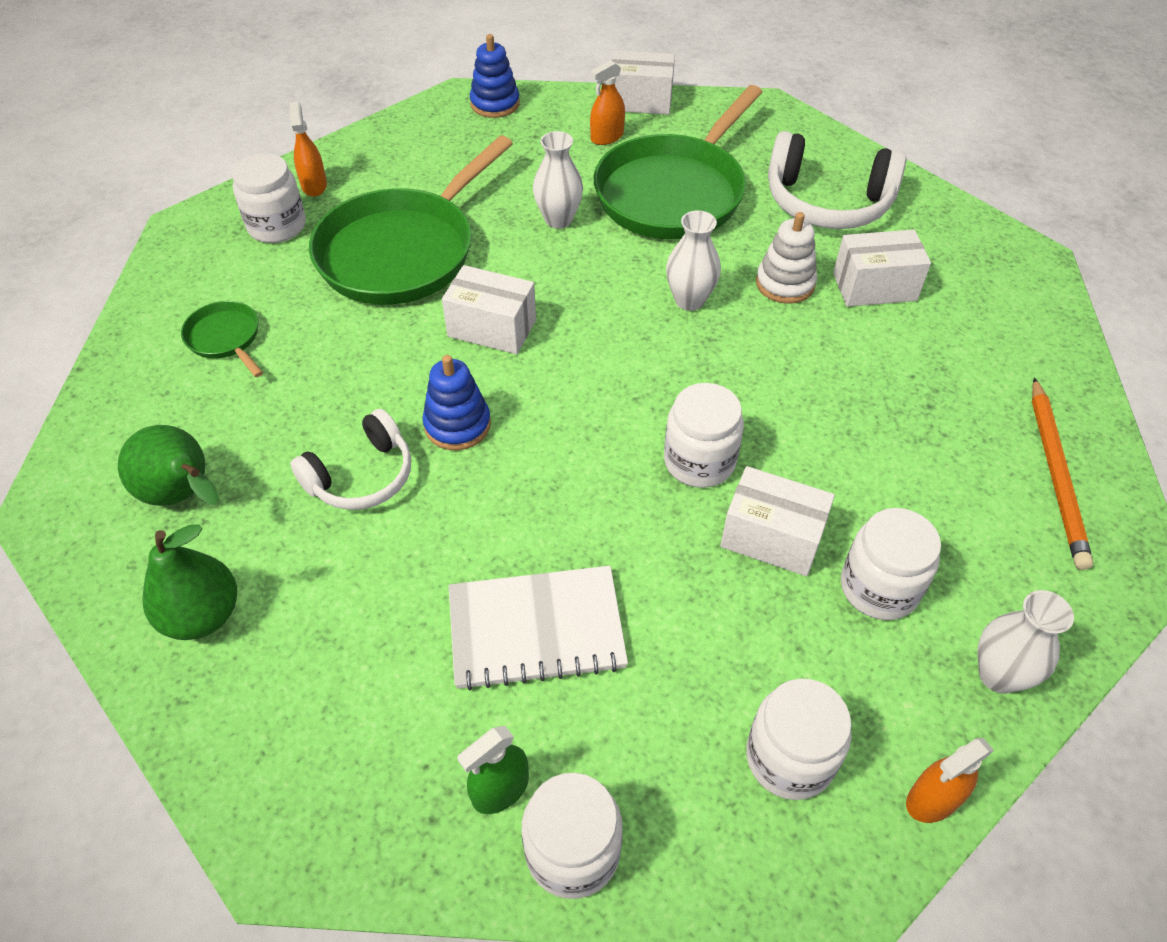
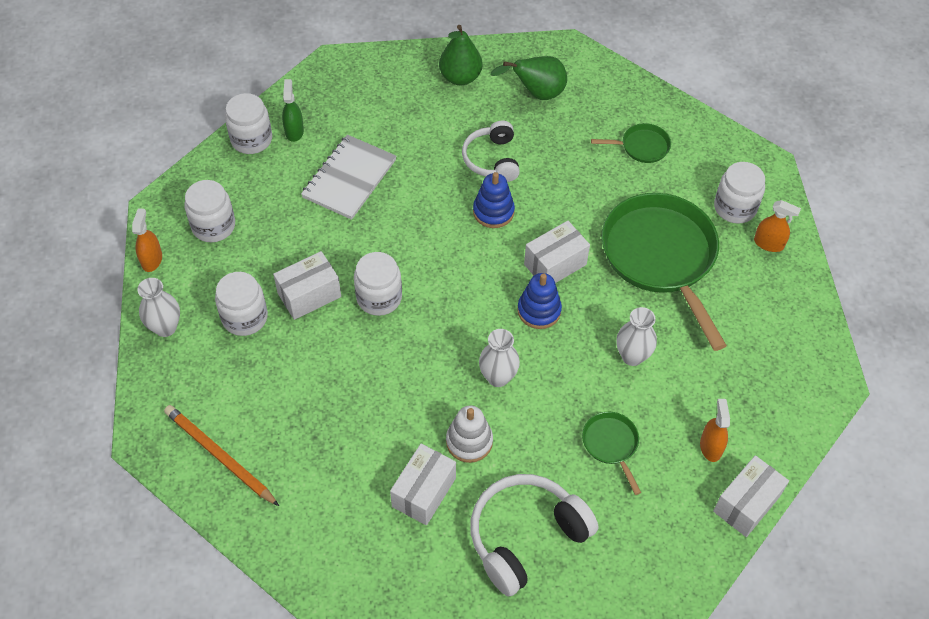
camera: 125 degrees right, 5 degrees up
(495, 104) = (807, 399): blue stacking toy -> blue stacking toy (539, 310)
(674, 192) = (611, 444): green pan -> green pan, size x0.44

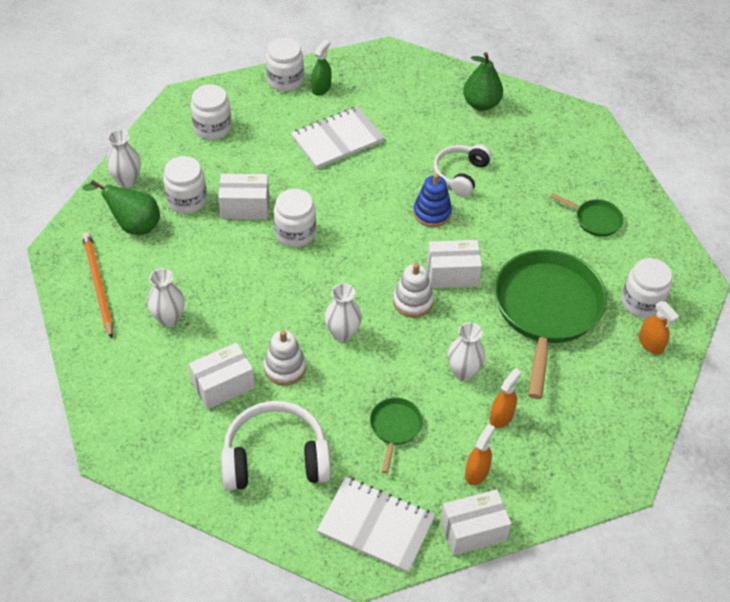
camera: 30 degrees right, 5 degrees down
(152, 260) = (152, 131): orange spray bottle -> orange spray bottle (501, 416)
(319, 453) = (169, 319): none -> white vase
(536, 93) = (535, 142): green pear -> green pear (133, 225)
(539, 310) = (413, 301): blue stacking toy -> white stacking toy
(662, 549) = (376, 526): none -> white notebook

